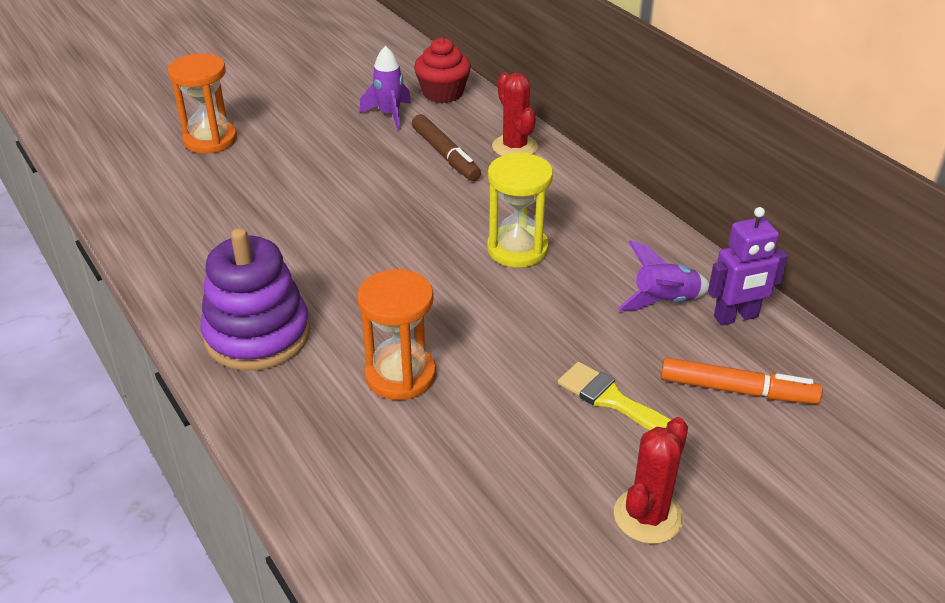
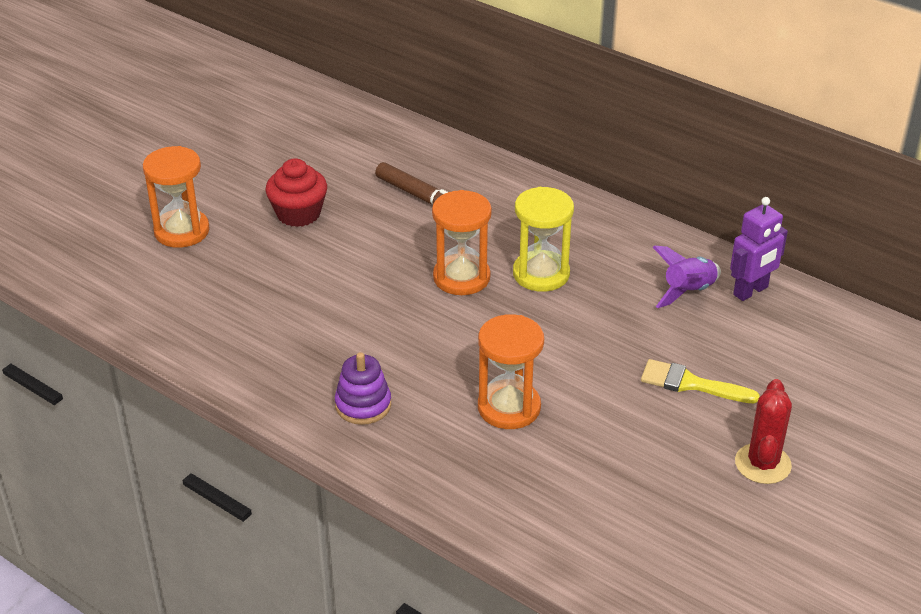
camera: 20 degrees left, 0 degrees up
(257, 335) = (363, 405): purple stacking toy -> purple stacking toy, size x0.57
(389, 115) = (342, 167): purple rocket -> none
(435, 235) = (461, 277): none -> orange hourglass
(443, 93) = (380, 134): red cupcake -> red cupcake (298, 214)
(514, 147) = (481, 176): red cactus -> none
(737, 390) = (780, 351): orange marker -> none

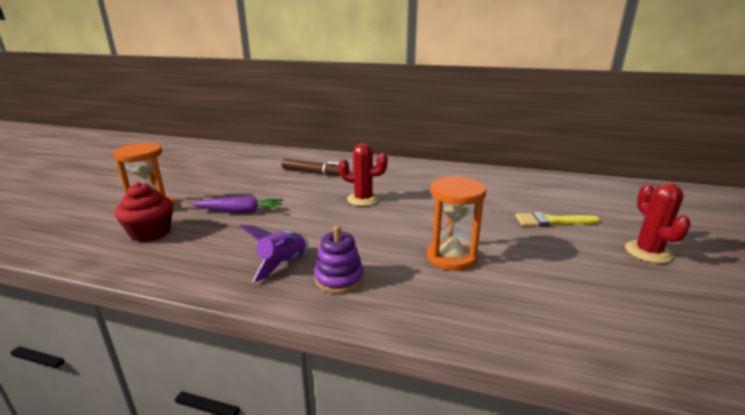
camera: 20 degrees left, 15 degrees down
(289, 264) = (240, 211): none -> purple carrot
(298, 214) = (237, 189): red cupcake -> red cupcake (150, 233)
(461, 277) = (363, 199): orange hourglass -> red cactus
(541, 274) = (410, 190): yellow hourglass -> none
(688, 292) = (500, 184): purple rocket -> purple rocket (283, 264)
(751, 291) = (531, 179): purple robot -> none

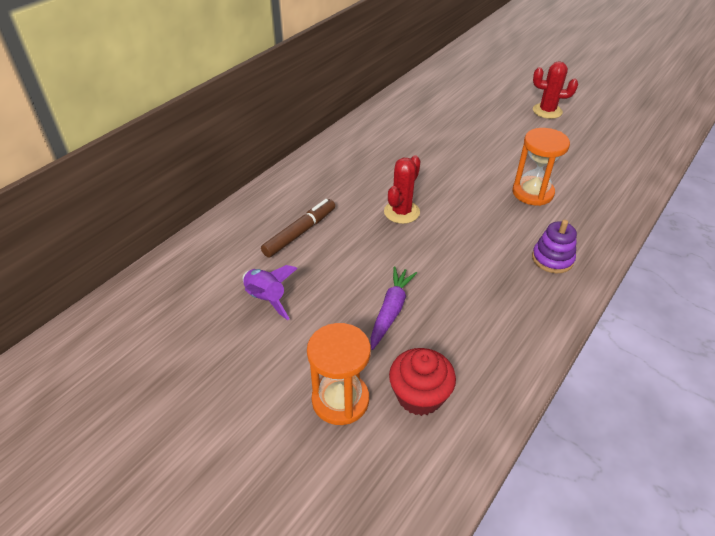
camera: 70 degrees left, 20 degrees up
(283, 264) = (521, 289): purple rocket -> purple rocket (266, 299)
(552, 221) = (491, 127): yellow brush -> none

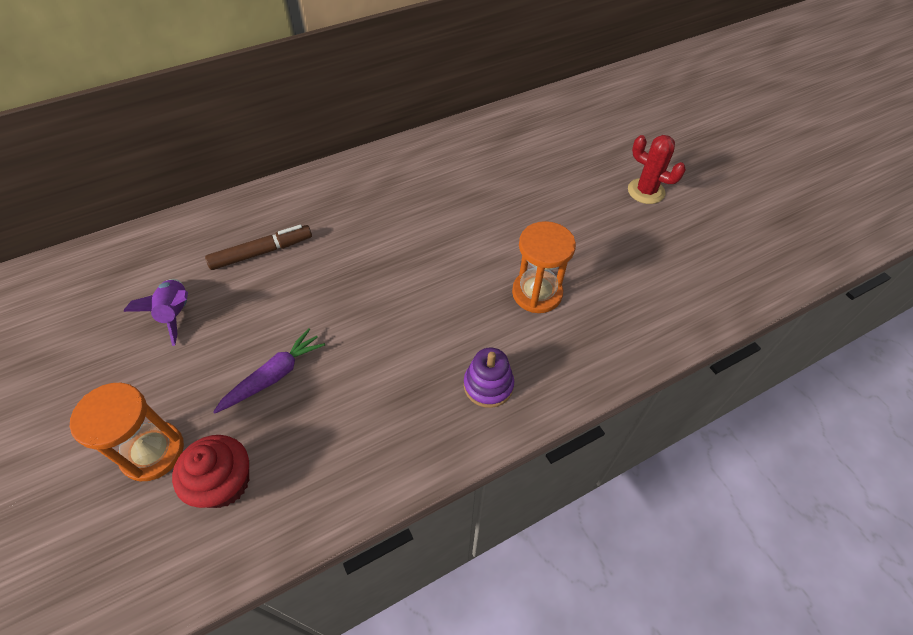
camera: 25 degrees right, 10 degrees up
(401, 212) = (376, 265): red cactus -> none

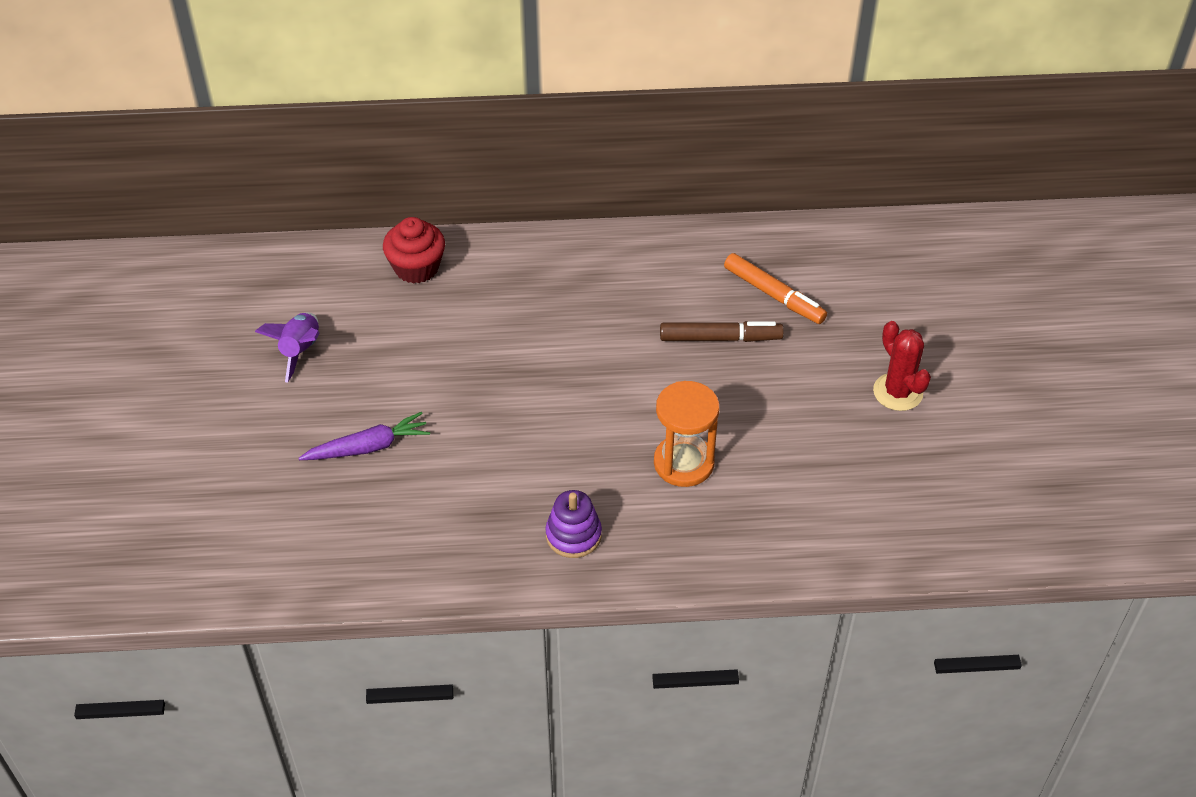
camera: 25 degrees right, 5 degrees down
(153, 452) = (232, 475): orange hourglass -> none
(224, 482) = (283, 525): red cupcake -> red cupcake (416, 267)
(262, 252) = (412, 314): brown marker -> brown marker (720, 338)
(523, 155) = (774, 295): none -> orange marker

